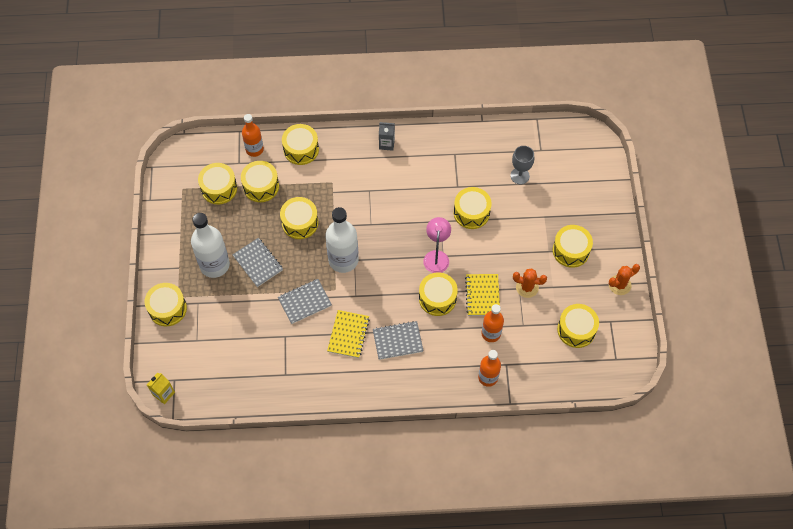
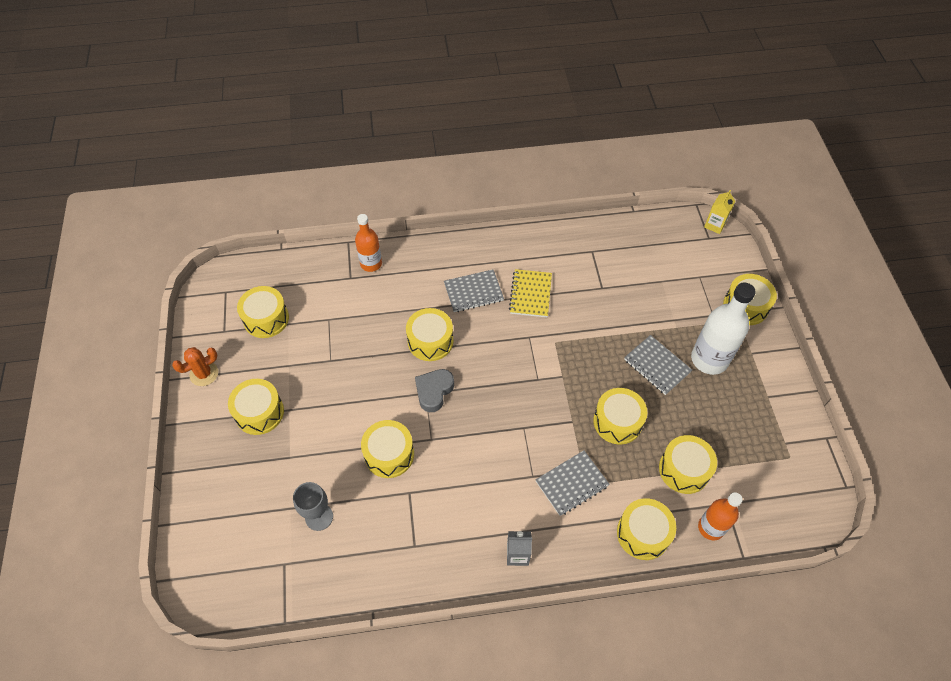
camera: 175 degrees right, 5 degrees down
(219, 188) = (740, 462): yellow drum -> none
(304, 302) = (588, 325): grey notebook -> grey notebook (572, 484)
(343, 260) = (551, 378): white bottle -> none
(436, 256) = (434, 391): pink lamp -> grey heart
(482, 295) = (376, 348): yellow notebook -> none
(491, 333) = (366, 307): orange bottle -> none
(527, 287) = (320, 362): orange cactus -> none

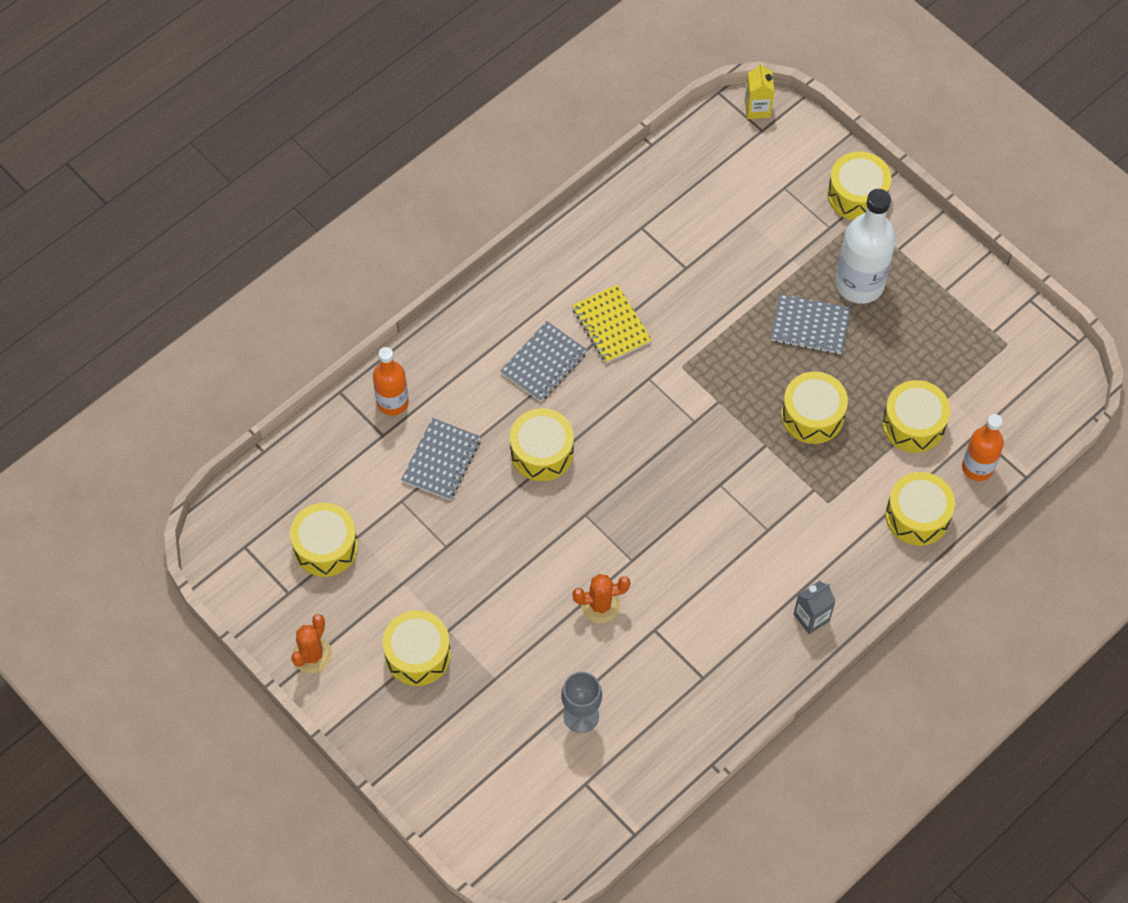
camera: 35 degrees left, 5 degrees up
(389, 454) = (600, 605): yellow drum -> orange cactus
(434, 391) = (592, 507): grey heart -> none
(572, 484) = (813, 512): grey notebook -> grey notebook (441, 460)

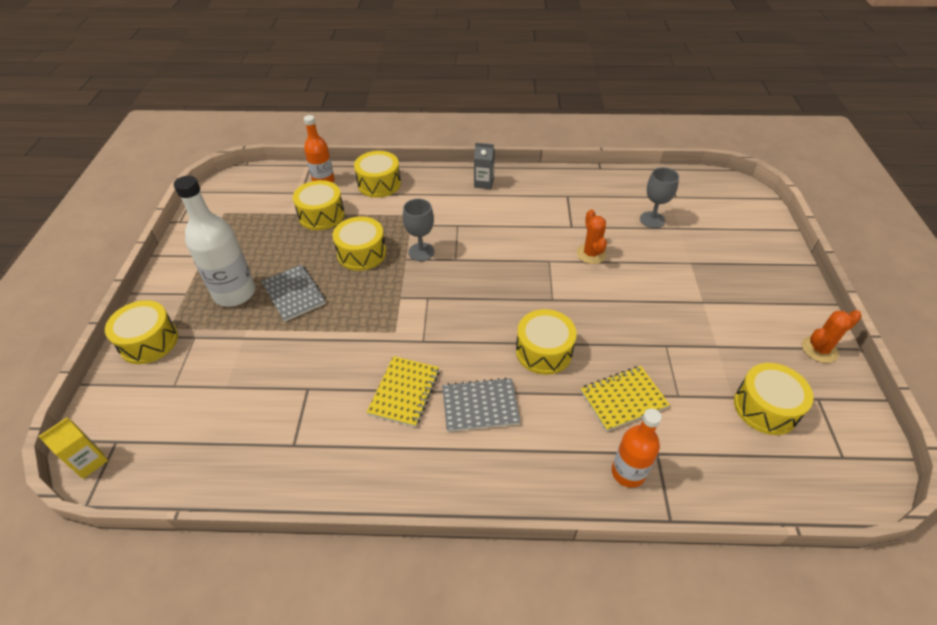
camera: 135 degrees left, 15 degrees down
(418, 654) = (735, 303): yellow drum -> none
(441, 460) = (623, 399): grey notebook -> yellow notebook
(600, 605) = (591, 254): orange cactus -> orange cactus turned 45 degrees clockwise
(761, 465) = (421, 252): none -> grey goblet

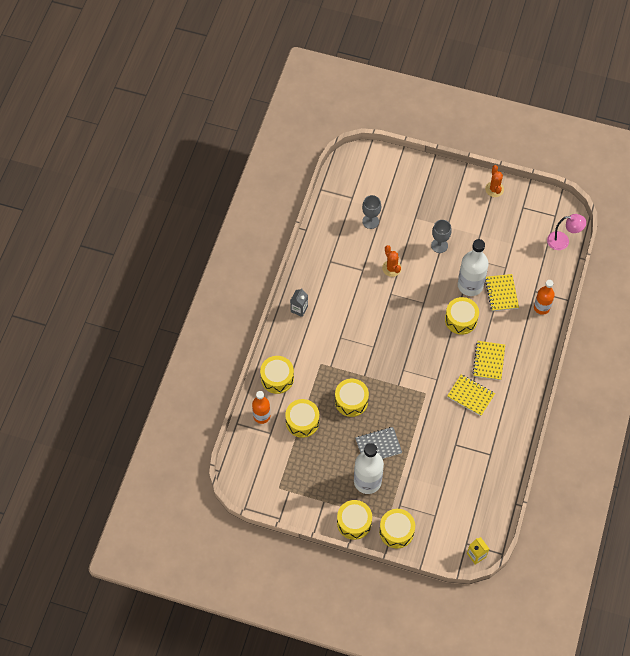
camera: 75 degrees left, 15 degrees up
(421, 252) = (360, 365): grey goblet -> grey goblet (439, 245)
(480, 406) = (488, 361): grey notebook -> yellow notebook
(591, 254) = (391, 268): orange cactus -> orange cactus turned 60 degrees clockwise
(614, 351) = (470, 285): none -> white bottle
(765, 407) = (522, 233): yellow drum -> yellow drum (354, 522)
(797, 483) = (563, 241): none -> pink lamp

